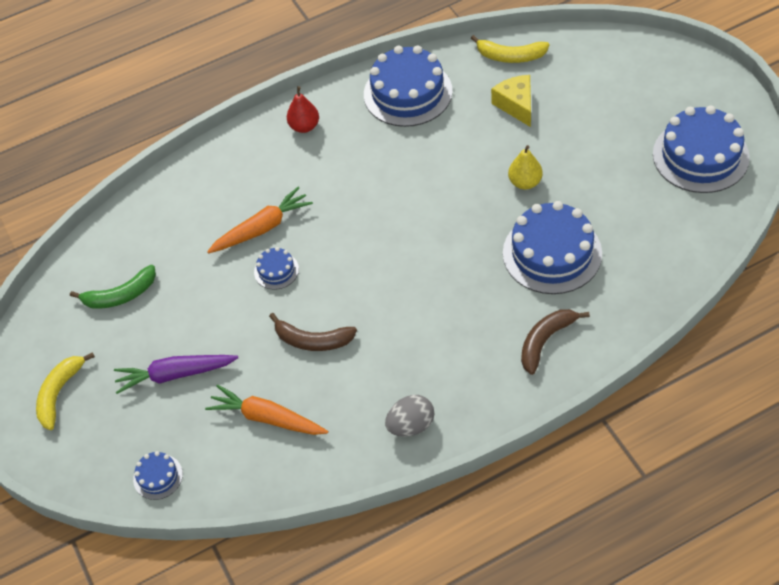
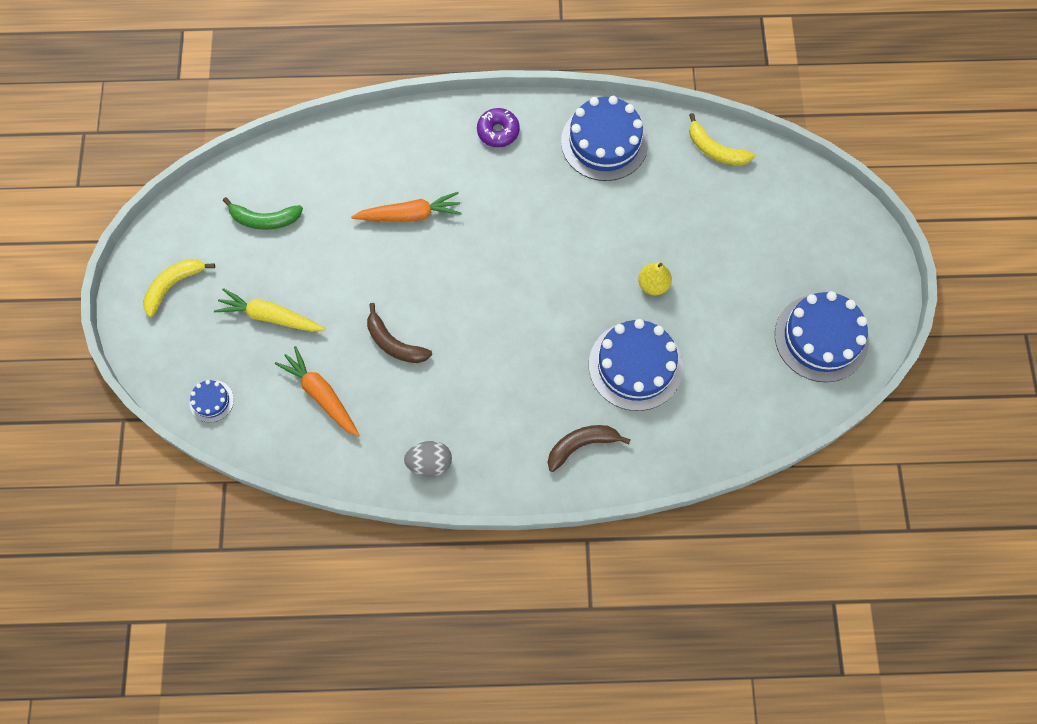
camera: 20 degrees right, 15 degrees up
(175, 375) = (270, 317): purple carrot -> yellow carrot
(276, 270) = (400, 262): blue cake -> none
(304, 126) = (498, 131): red pear -> purple donut
(516, 105) = (691, 203): yellow cheese -> none

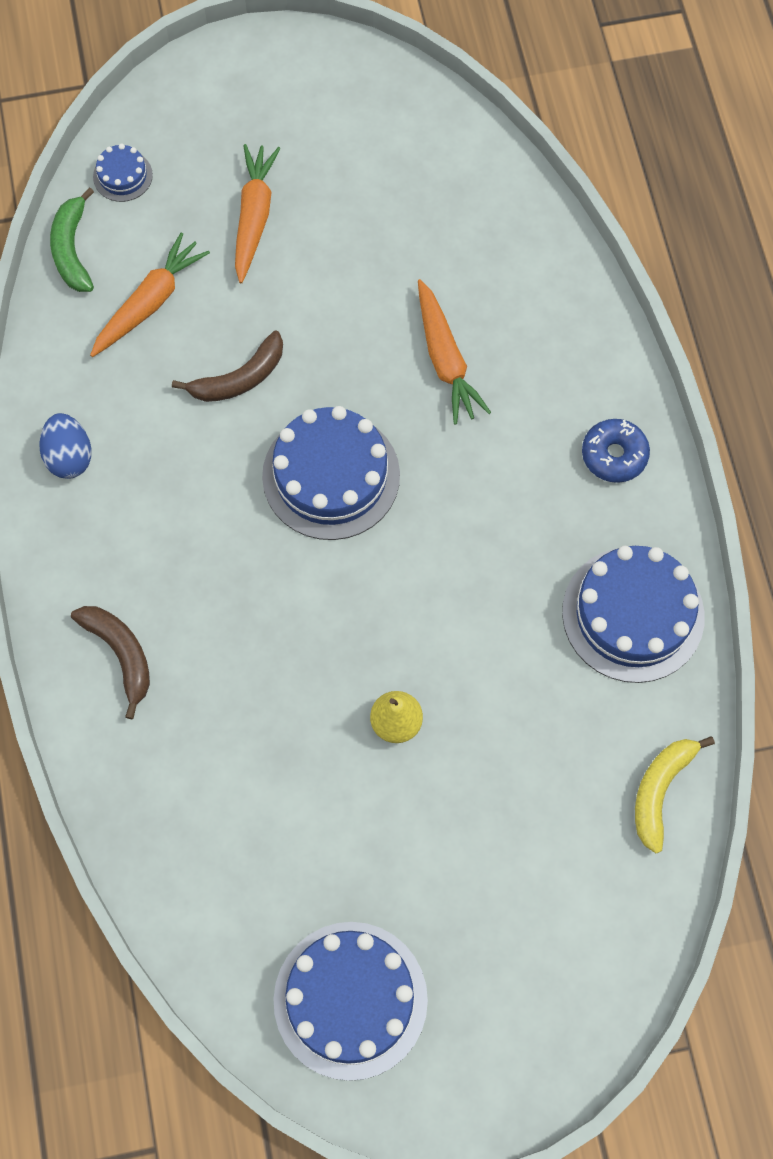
camera: 80 degrees right, 0 degrees up
(173, 286) = (279, 94): yellow banana -> none
(264, 219) = (399, 178): green banana -> green banana (72, 250)
(270, 317) = (254, 217): yellow carrot -> orange carrot
(394, 343) = (239, 378): brown banana -> brown banana turned 150 degrees counterclockwise
(430, 463) = (69, 456): grey egg -> blue egg
(498, 131) = (614, 455): purple donut -> blue donut
(635, 366) = (257, 714): blue cake -> blue cake (331, 475)

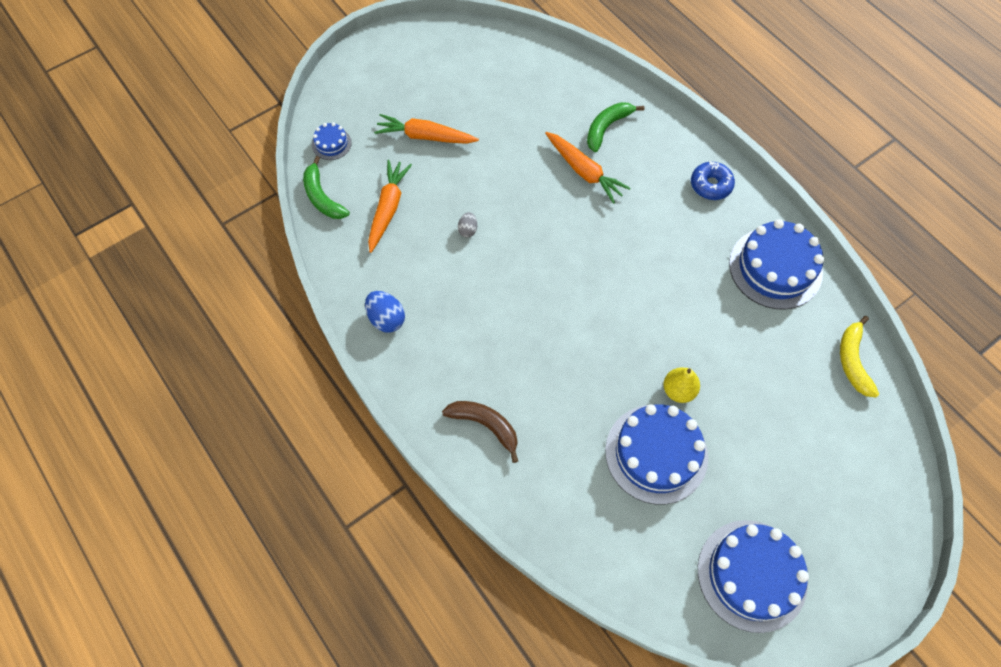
camera: 25 degrees left, 5 degrees down
(239, 378) = (468, 230): brown banana -> grey egg
(254, 217) = (425, 136): orange carrot -> orange carrot turned 60 degrees counterclockwise
(331, 475) = (555, 263): blue cake -> blue cake (656, 453)
(515, 307) = (607, 128): none -> green banana

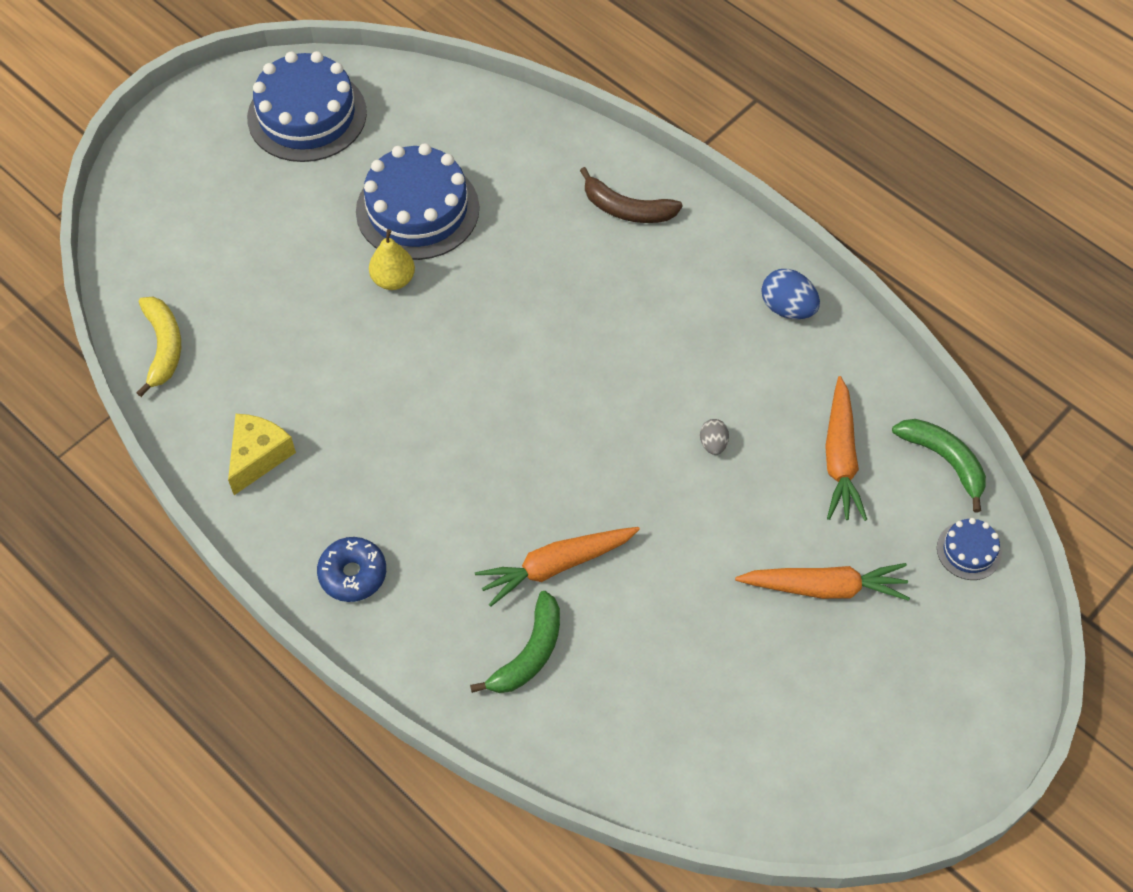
camera: 170 degrees right, 5 degrees down
(584, 171) = (556, 566): orange carrot -> orange carrot turned 60 degrees counterclockwise
(775, 268) = (258, 456): blue cake -> yellow cheese

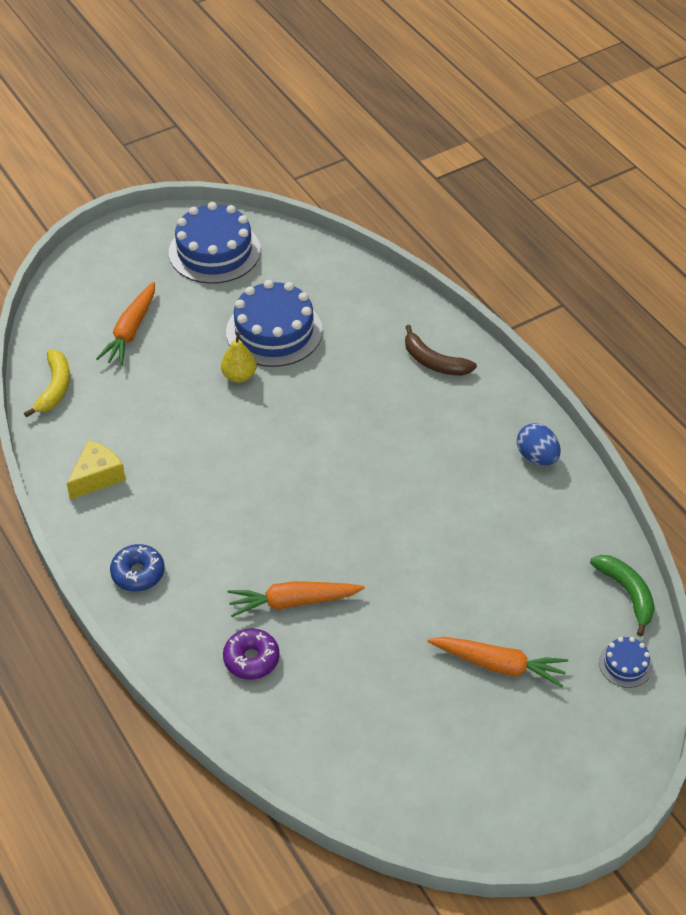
camera: 15 degrees right, 10 degrees down
(529, 653) = (251, 659): green banana -> purple donut
(713, 444) = (445, 542): grey egg -> none
(840, 458) = (543, 573): orange carrot -> orange carrot (131, 331)

